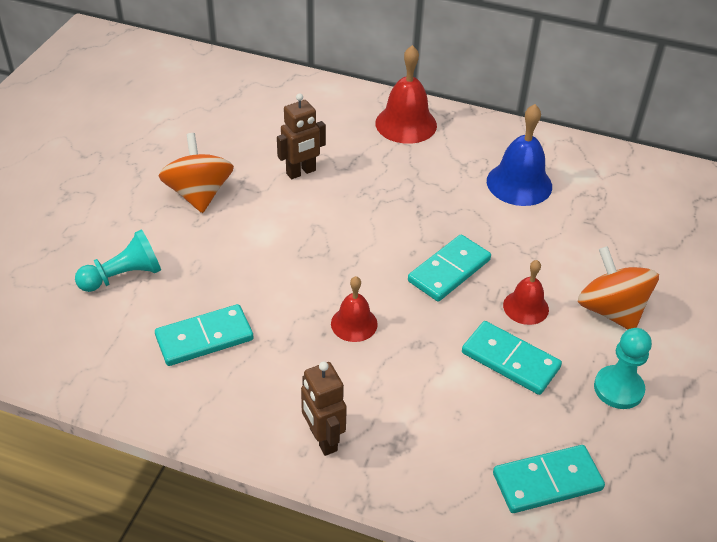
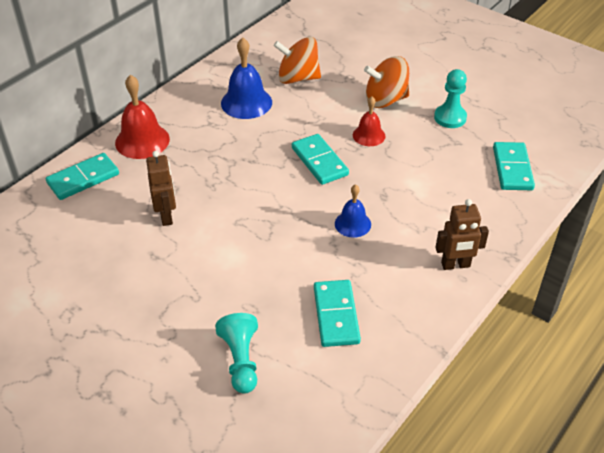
camera: 70 degrees left, 0 degrees up
(199, 194) = (158, 289): orange spinning top -> orange spinning top (298, 78)
(354, 323) = (352, 224): red bell -> blue bell
(510, 360) = (413, 156): turquoise domino -> turquoise domino (83, 178)

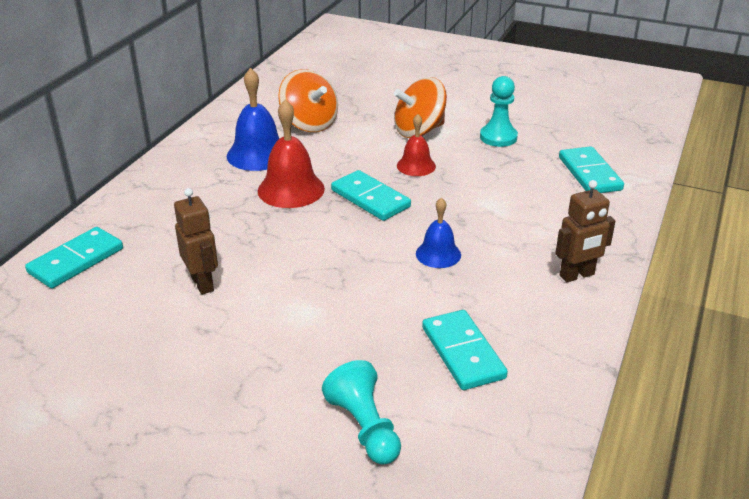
camera: 15 degrees left, 10 degrees down
(142, 141) = (141, 209): red bell -> red bell (291, 189)
(298, 78) = (309, 124): orange spinning top -> orange spinning top turned 120 degrees counterclockwise

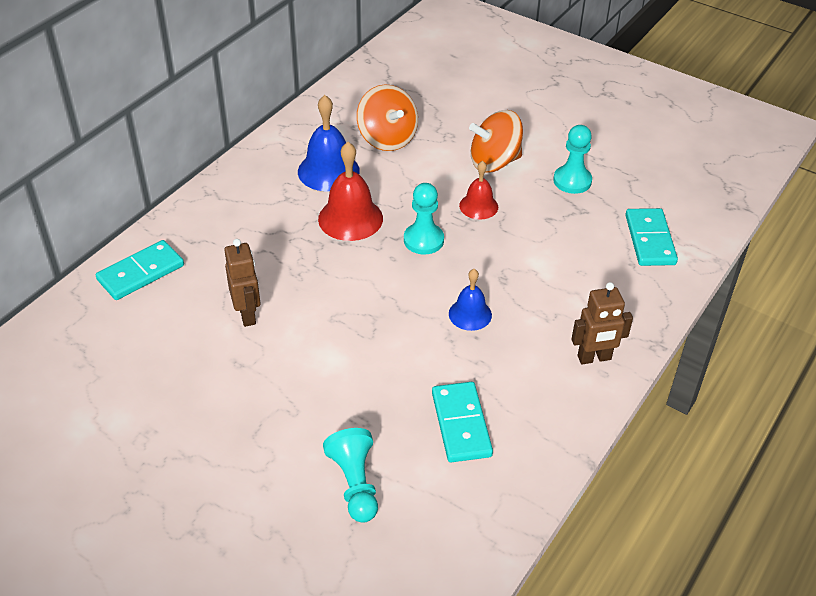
camera: 10 degrees right, 10 degrees up
(370, 198) = (423, 240): turquoise domino -> turquoise pawn

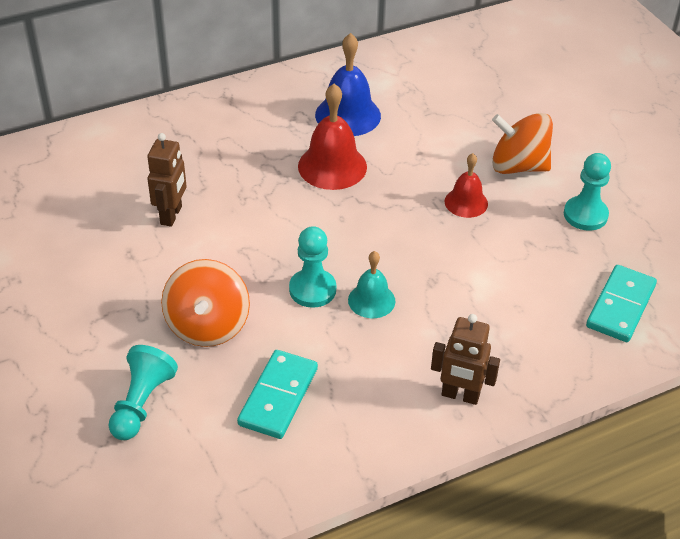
camera: 30 degrees right, 0 degrees up
(141, 273) = (113, 143): turquoise domino -> none
(387, 138) = (429, 105): orange spinning top -> orange spinning top (207, 325)
(423, 240) = (384, 213): turquoise pawn -> turquoise pawn (312, 290)
(470, 314) = (371, 300): blue bell -> turquoise bell

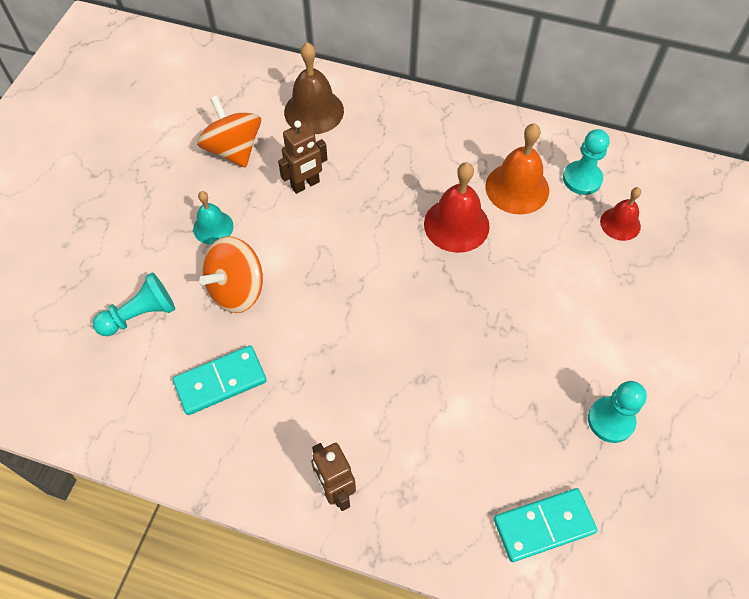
camera: 45 degrees right, 15 degrees up
(110, 159) = (314, 111): none -> brown bell
(312, 290) = (331, 317): turquoise pawn -> turquoise pawn (582, 179)
(348, 115) = (517, 188): blue bell -> orange bell
(371, 300) = (361, 359): turquoise bell -> turquoise bell (213, 227)
(466, 202) = (523, 332): red bell -> red bell (620, 223)
(518, 166) = (604, 332): orange spinning top -> orange spinning top (233, 149)

